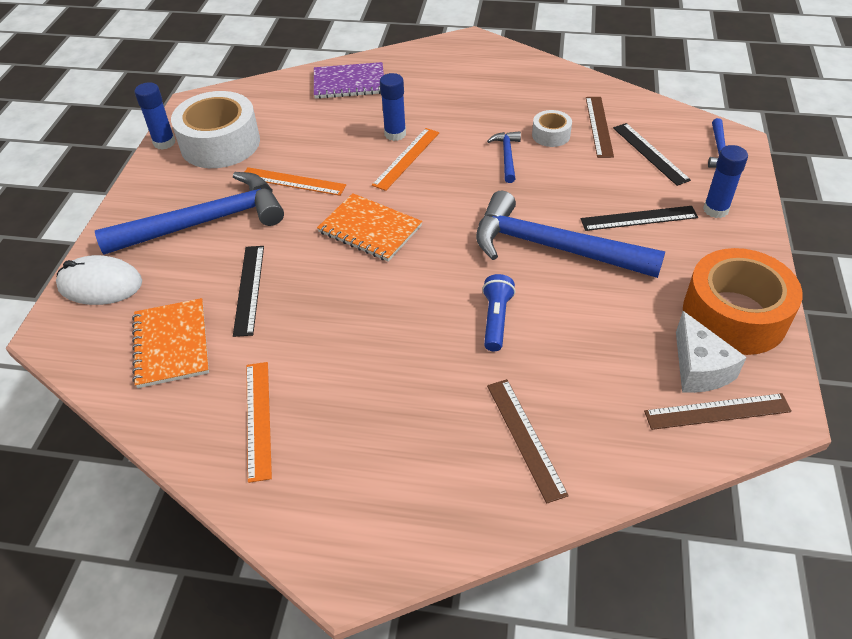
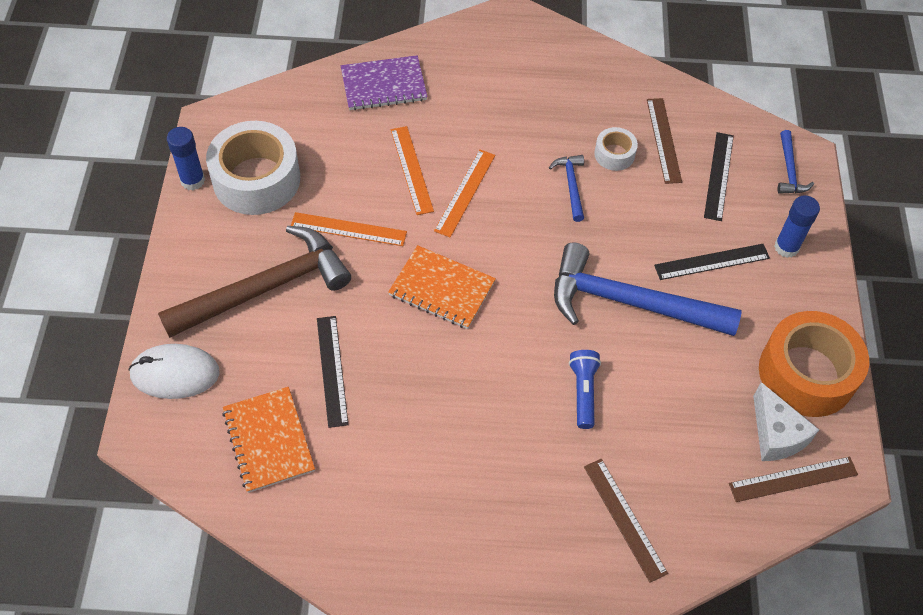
camera: 10 degrees left, 10 degrees up
(205, 222) = (266, 288): blue hammer -> brown hammer
(258, 419) = (374, 517): orange ruler -> orange ruler (411, 170)
(395, 134) = (447, 159): blue glue stick -> none
(650, 153) = (718, 176): black ruler -> black ruler turned 45 degrees clockwise

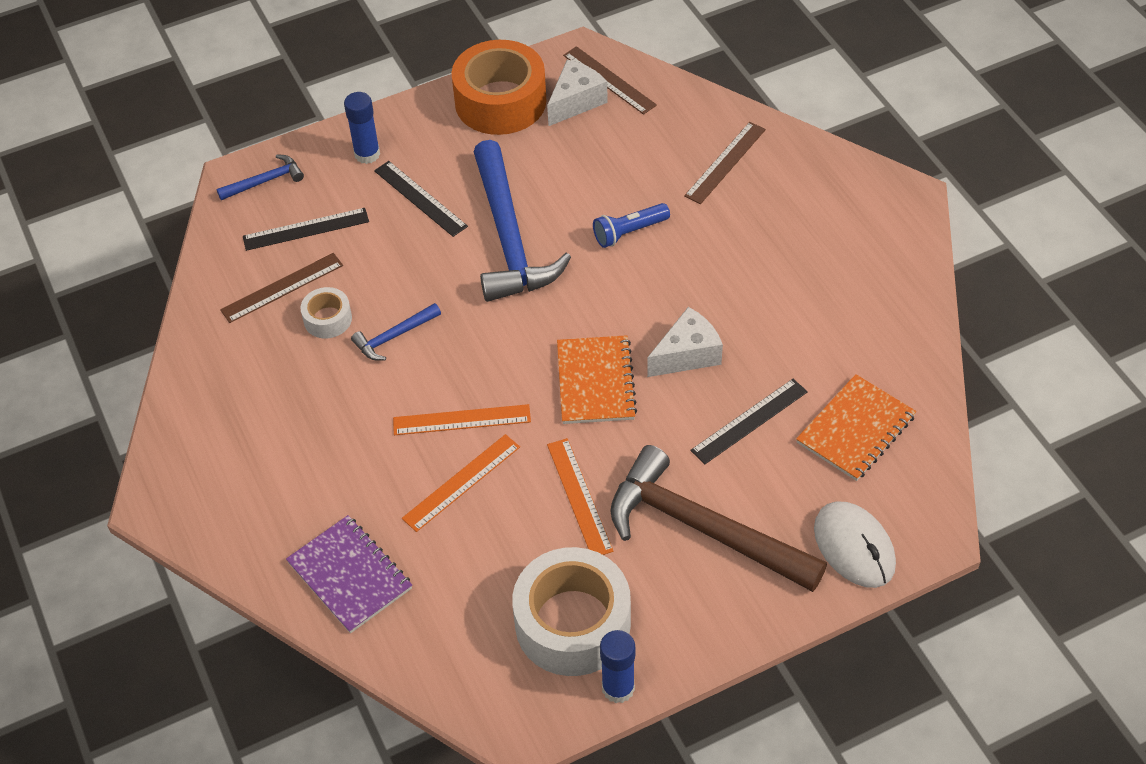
camera: 115 degrees left, 5 degrees down
(425, 363) = (687, 354): none -> white cheese

